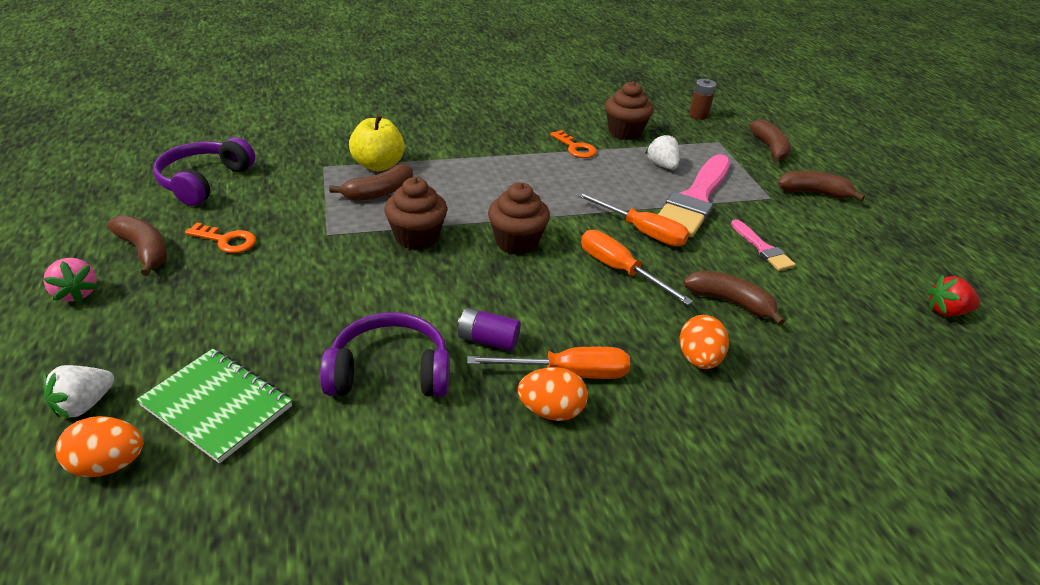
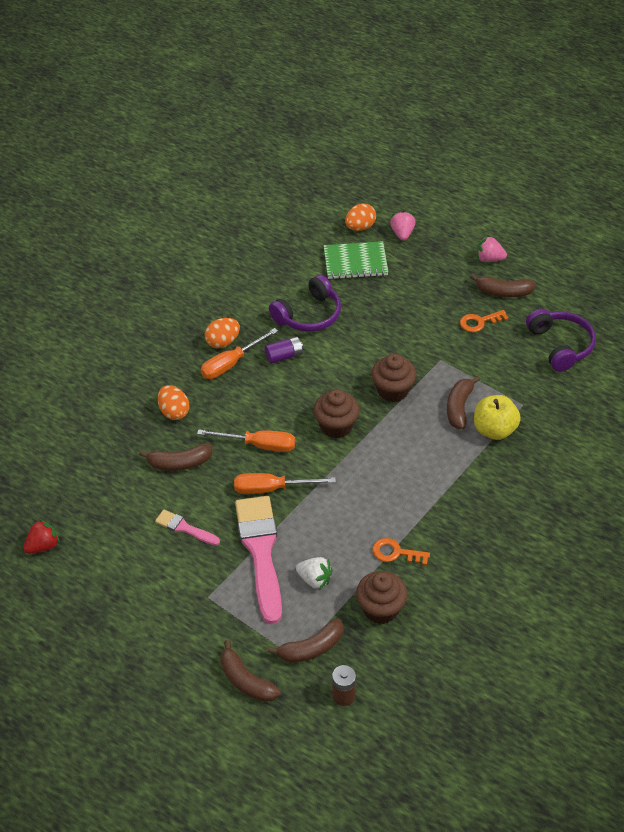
camera: 145 degrees right, 10 degrees up
(84, 404) = (402, 234): white strawberry -> pink strawberry
(814, 193) = (177, 630): brown banana -> brown banana (311, 648)

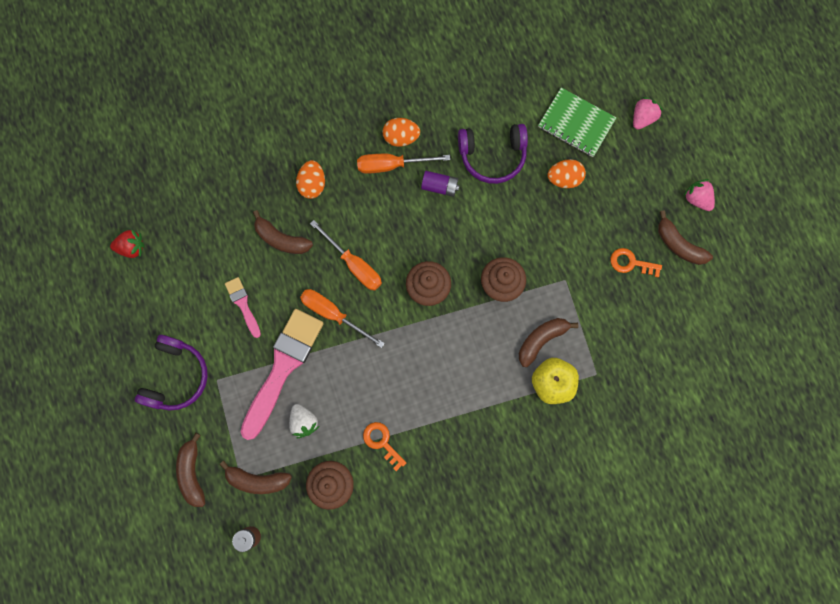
camera: 35 degrees right, 30 degrees up
(360, 227) = (611, 85): orange egg -> orange egg (564, 178)
(560, 345) = (680, 336): purple headphones -> purple headphones (176, 376)

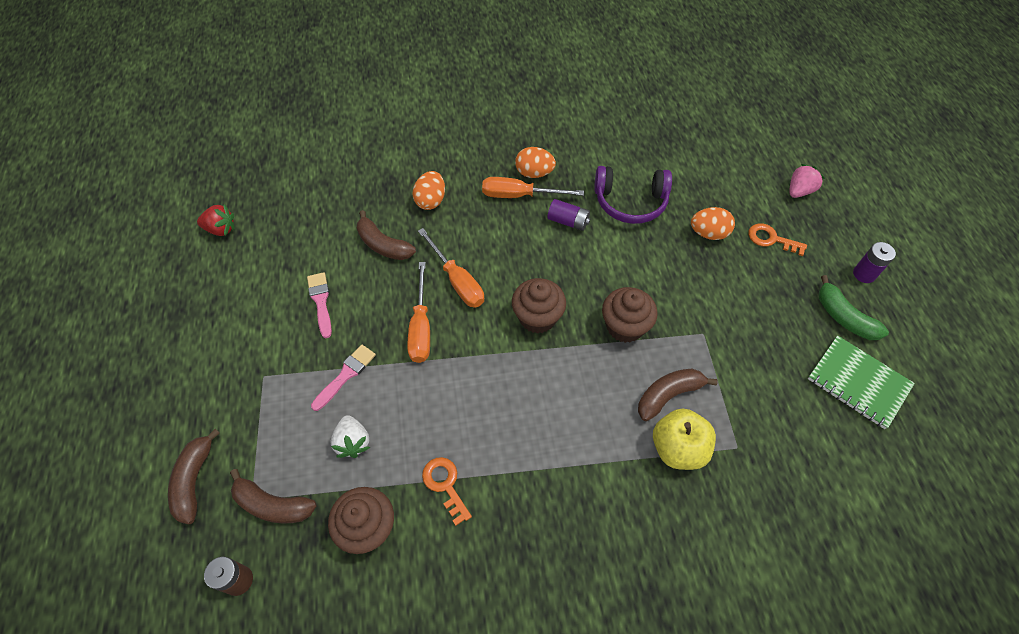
camera: 10 degrees right, 20 degrees down
(176, 376) = (218, 364): purple headphones -> none
(283, 367) = (346, 375): pink brush -> pink brush, size x0.48
(333, 314) = (421, 327): orange screwdriver -> orange screwdriver turned 135 degrees counterclockwise
(576, 123) = (725, 186): green notebook -> green notebook (858, 383)
(631, 263) = (784, 327): orange key -> orange key (771, 239)
(678, 244) = (843, 317): brown banana -> green banana
(697, 199) = (864, 274): pink strawberry -> purple battery

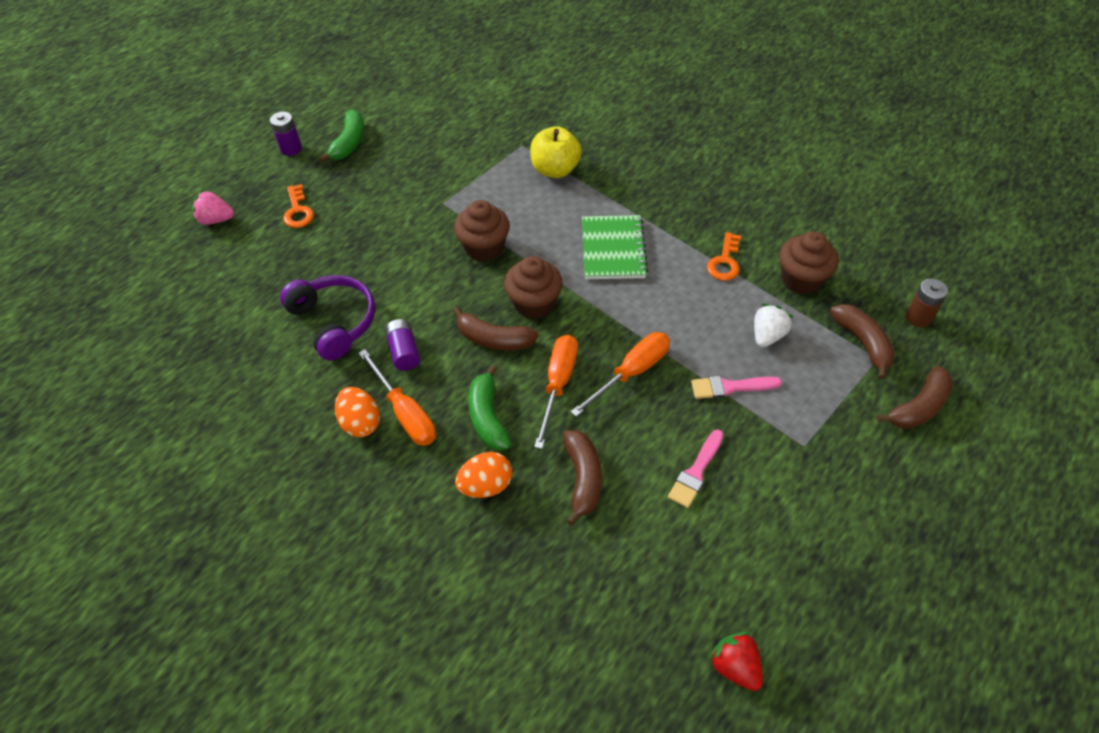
camera: 130 degrees left, 5 degrees down
(473, 230) = (487, 417): none -> green banana
(668, 395) = (519, 194): brown banana -> brown banana (493, 339)
(708, 233) = (327, 250): orange egg -> none
(858, 383) = (406, 116): green notebook -> green notebook (613, 249)

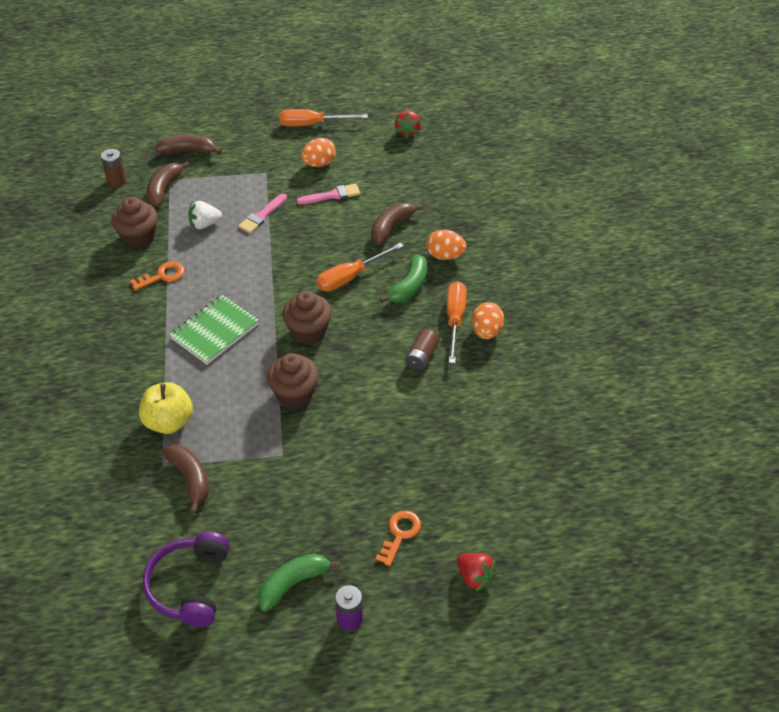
camera: 140 degrees left, 5 degrees down
(216, 220) = (475, 577): pink strawberry -> red strawberry
(334, 322) = (450, 410): purple headphones -> purple headphones (190, 586)
(404, 352) = (421, 357): purple battery -> brown battery
(493, 339) = (358, 327): brown banana -> brown banana (190, 479)
(631, 373) = (303, 256): orange screwdriver -> orange screwdriver (312, 124)
(730, 387) = (262, 216): pink brush -> pink brush turned 90 degrees clockwise
(767, 507) = (319, 164): none -> orange egg

